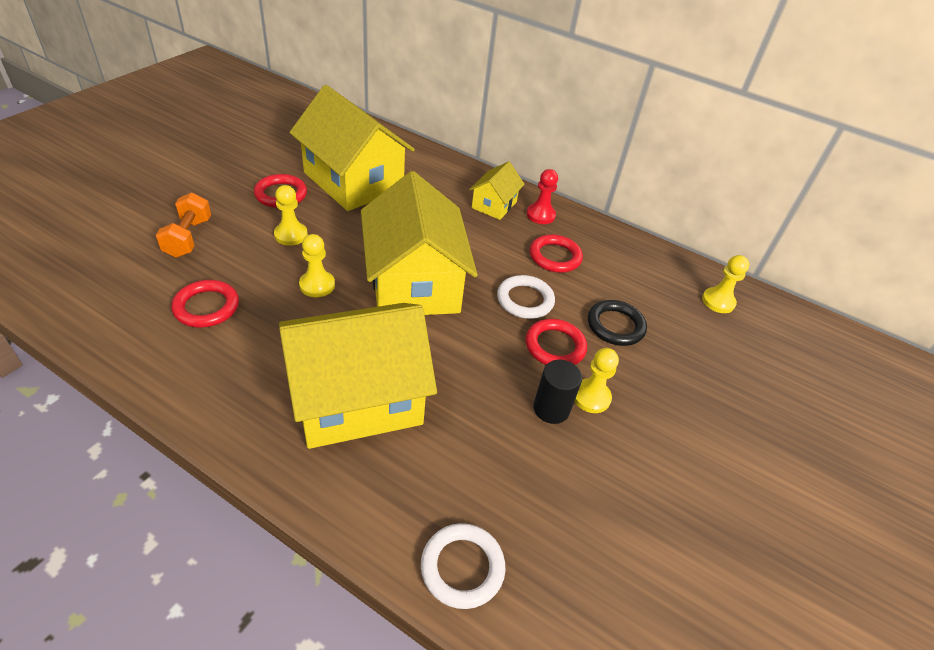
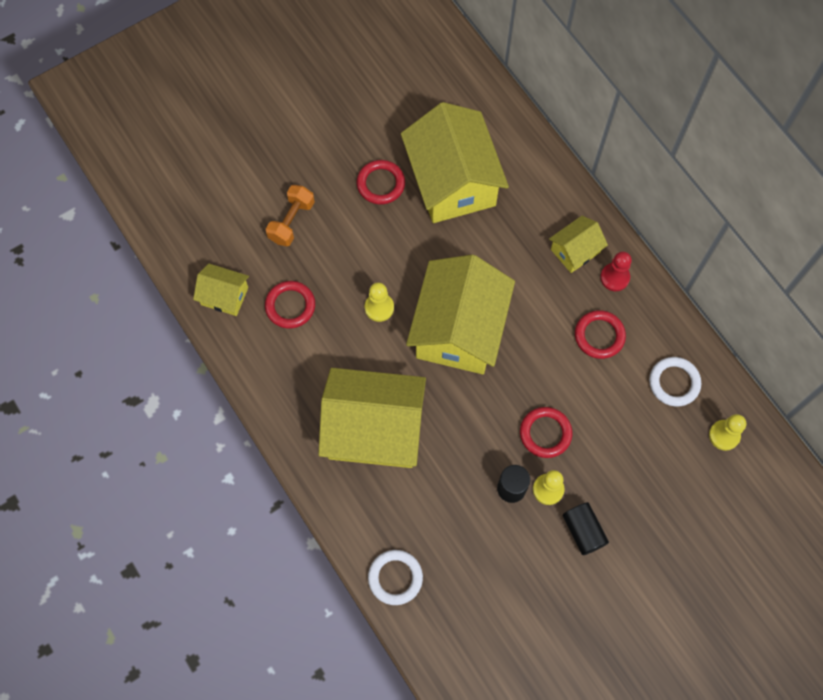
camera: 30 degrees right, 25 degrees up
(114, 317) = (224, 296): none -> yellow house
(291, 235) = (375, 241): yellow pawn -> none
(525, 300) = (545, 377): white ring -> white ring (674, 383)
(615, 326) = (609, 430): black ring -> none
(654, 426) = (583, 531): none -> black cylinder

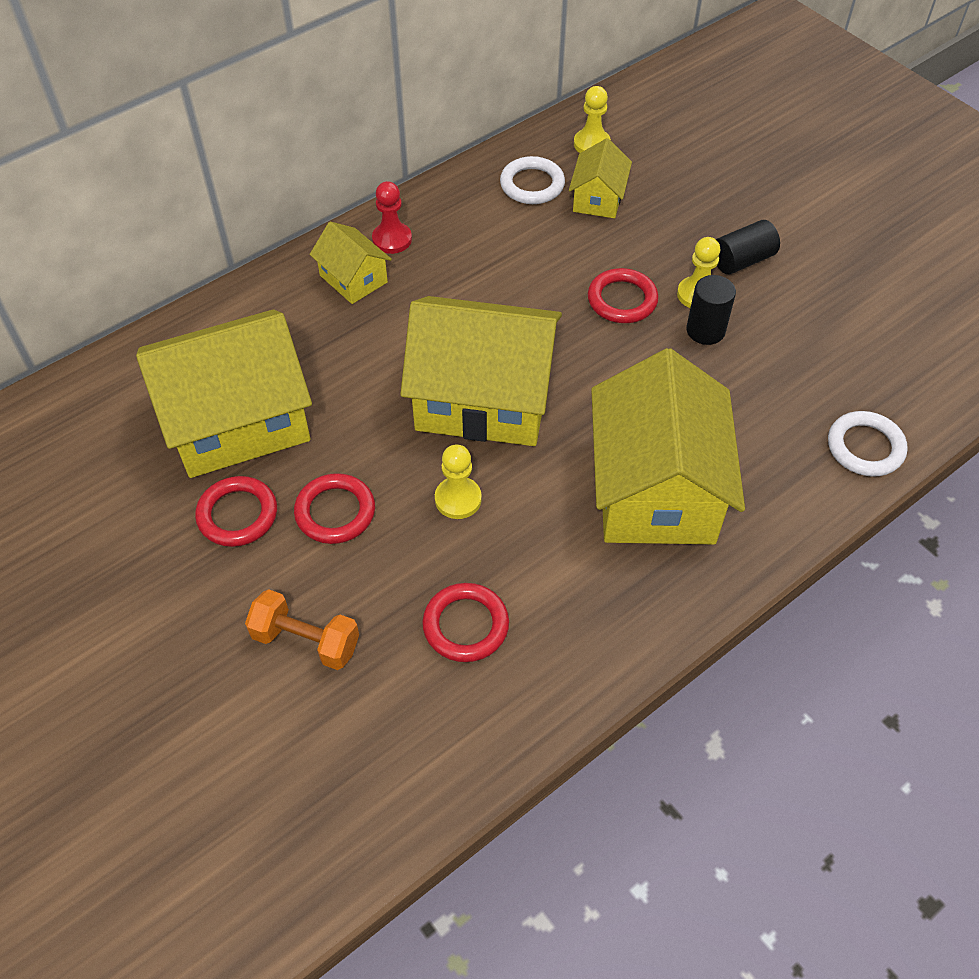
camera: 95 degrees left, 15 degrees down
(224, 296) = (455, 734): yellow house -> yellow house (598, 198)
(599, 336) = (477, 252): red ring -> red ring (335, 512)

